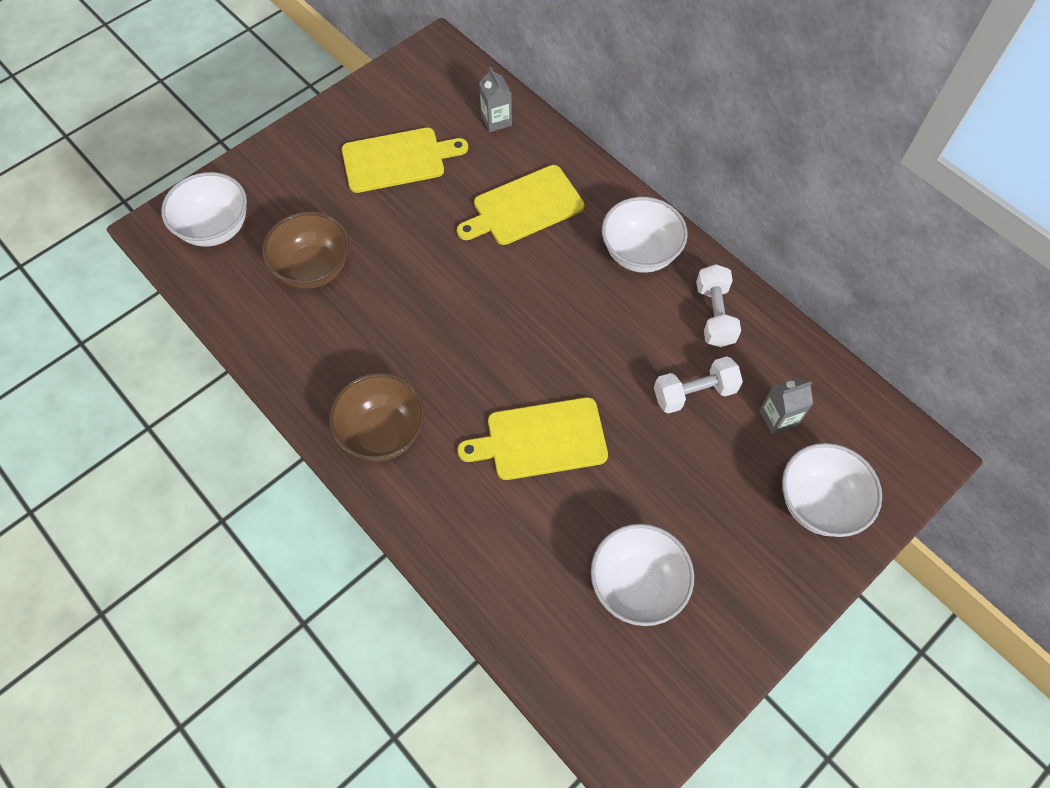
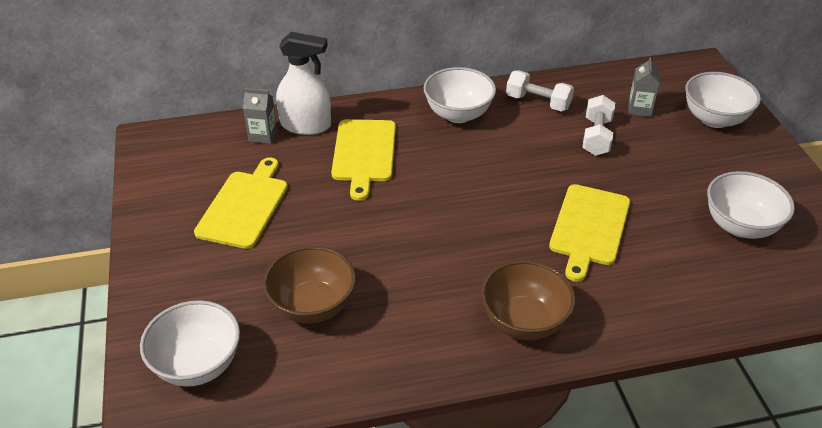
camera: 60 degrees left, 20 degrees down
(533, 143) = (306, 125): none -> white spray bottle

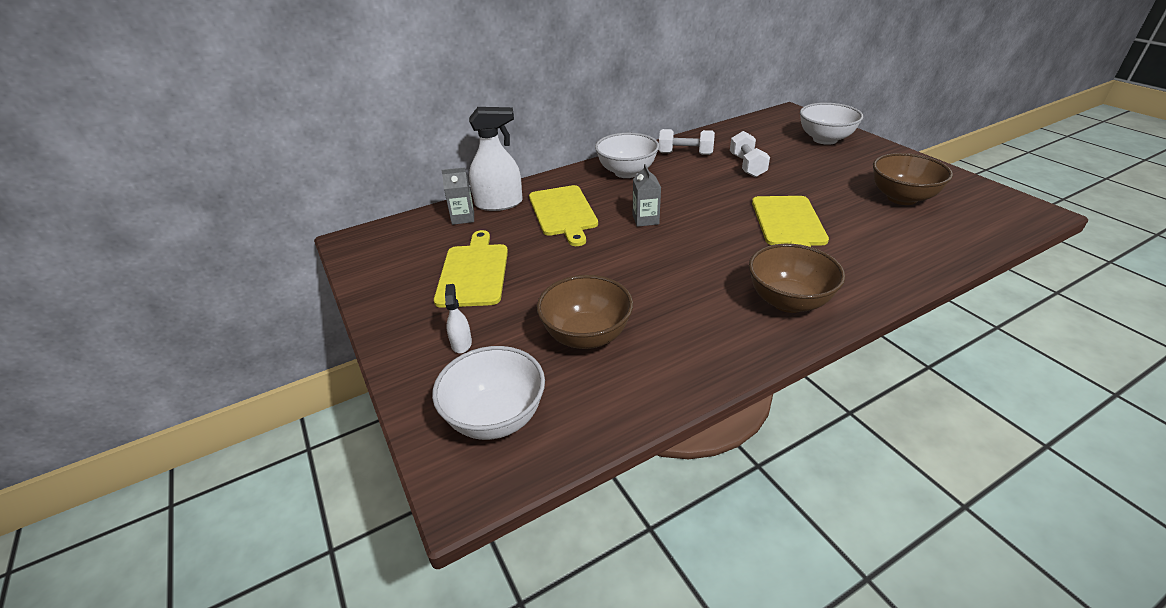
camera: 15 degrees left, 5 degrees down
(200, 283) = (461, 343): none -> white spray bottle
(639, 109) = (765, 143): grey carton -> grey carton (645, 220)
(740, 226) = (901, 198): white bowl -> brown bowl

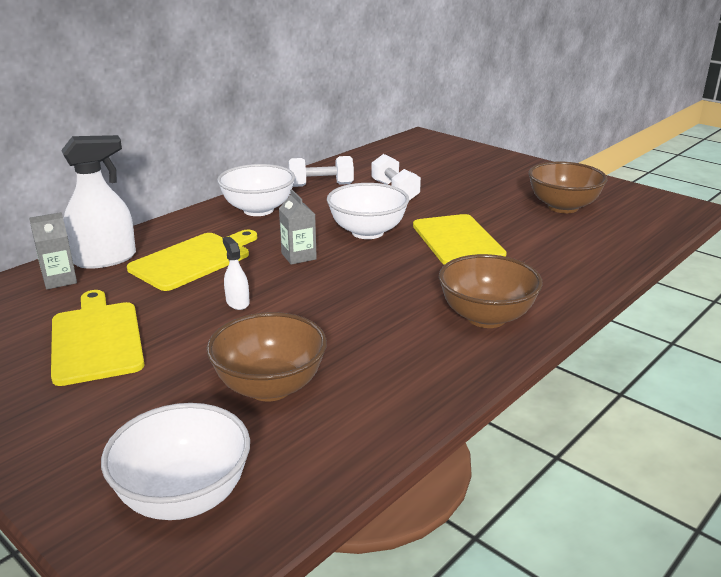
camera: 20 degrees left, 10 degrees down
(461, 343) = (107, 422): white spray bottle -> white spray bottle (237, 302)
(563, 212) = (194, 260): yellow cutting board -> yellow cutting board turned 105 degrees counterclockwise
(825, 139) = (467, 160): white bowl -> white bowl (367, 232)

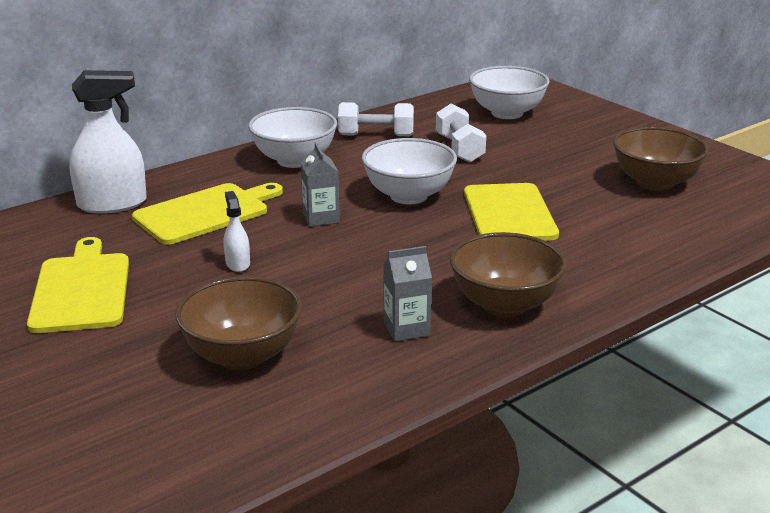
camera: 10 degrees right, 0 degrees up
(59, 280) = (60, 223): grey carton -> grey carton (406, 329)
(184, 497) = (125, 452): white bowl -> white bowl (507, 113)

